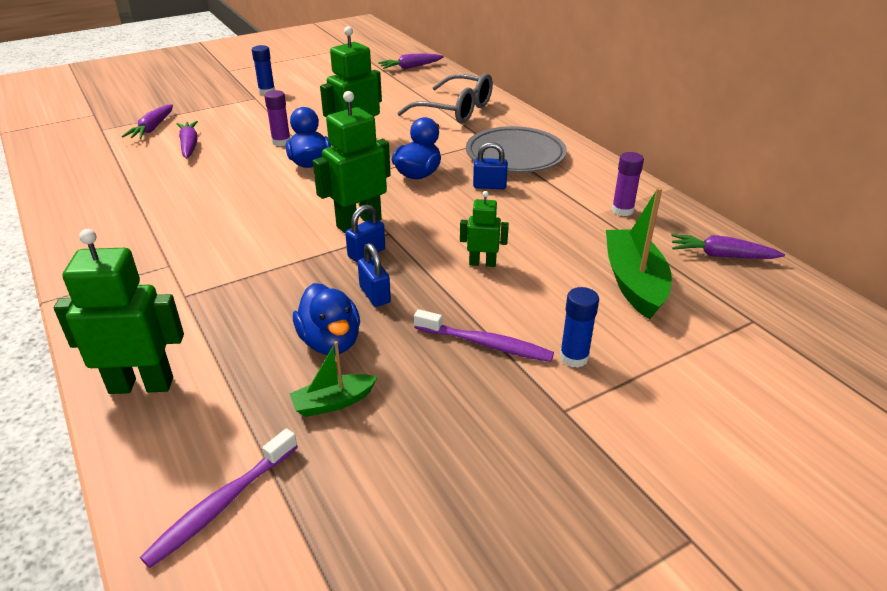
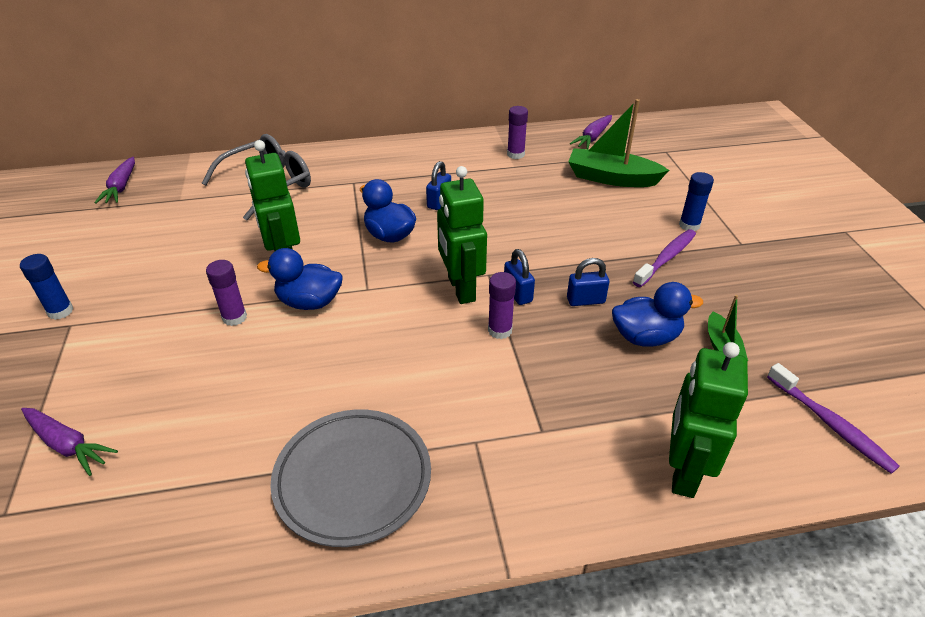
camera: 70 degrees left, 5 degrees up
(189, 145) = (168, 405): purple carrot -> none
(308, 253) = (500, 330): none -> purple glue stick
(482, 263) = (560, 235): green robot -> none
(515, 155) = (393, 176): grey plate -> grey plate (353, 480)

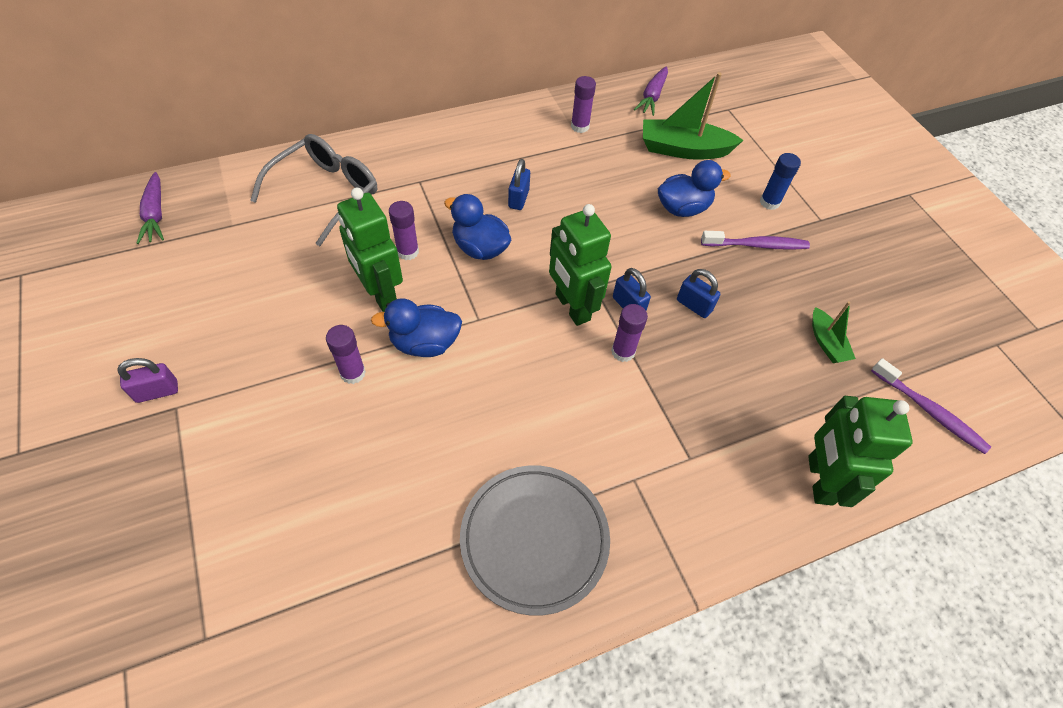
camera: 15 degrees left, 15 degrees up
(60, 311) = (157, 391): blue glue stick -> purple padlock
(68, 445) = (237, 551): purple carrot -> none
(322, 232) = (408, 252): none -> purple glue stick
(585, 300) = (694, 305): blue padlock -> blue padlock turned 60 degrees clockwise
(645, 337) = (757, 341): blue duck -> blue duck (683, 208)
(666, 258) = (757, 245): purple toothbrush -> purple toothbrush turned 60 degrees clockwise

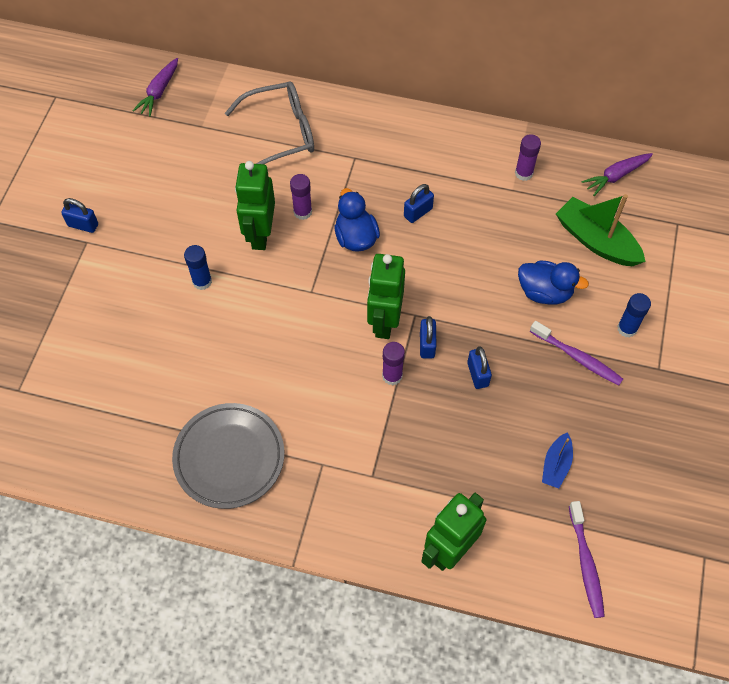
camera: 40 degrees right, 5 degrees up
(157, 391) = (83, 225): purple padlock -> blue padlock
(353, 373) = (202, 281): purple glue stick -> blue glue stick
(424, 343) = (262, 288): blue duck -> none
(826, 342) = (556, 465): green boat -> blue boat

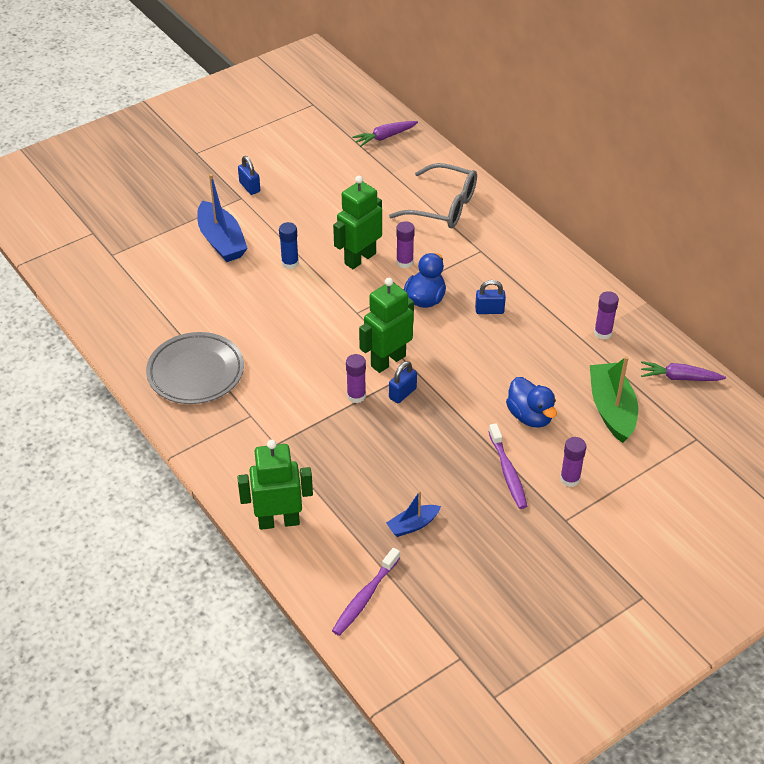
camera: 40 degrees right, 15 degrees down
(114, 301) = (221, 241): none -> blue boat
(477, 374) = (419, 434): blue padlock -> none
(627, 328) = (570, 479): blue glue stick -> purple glue stick

